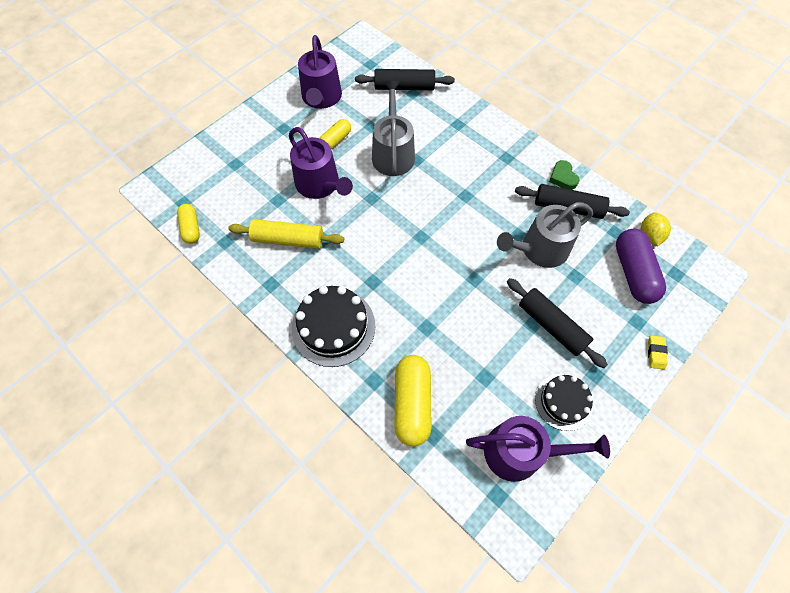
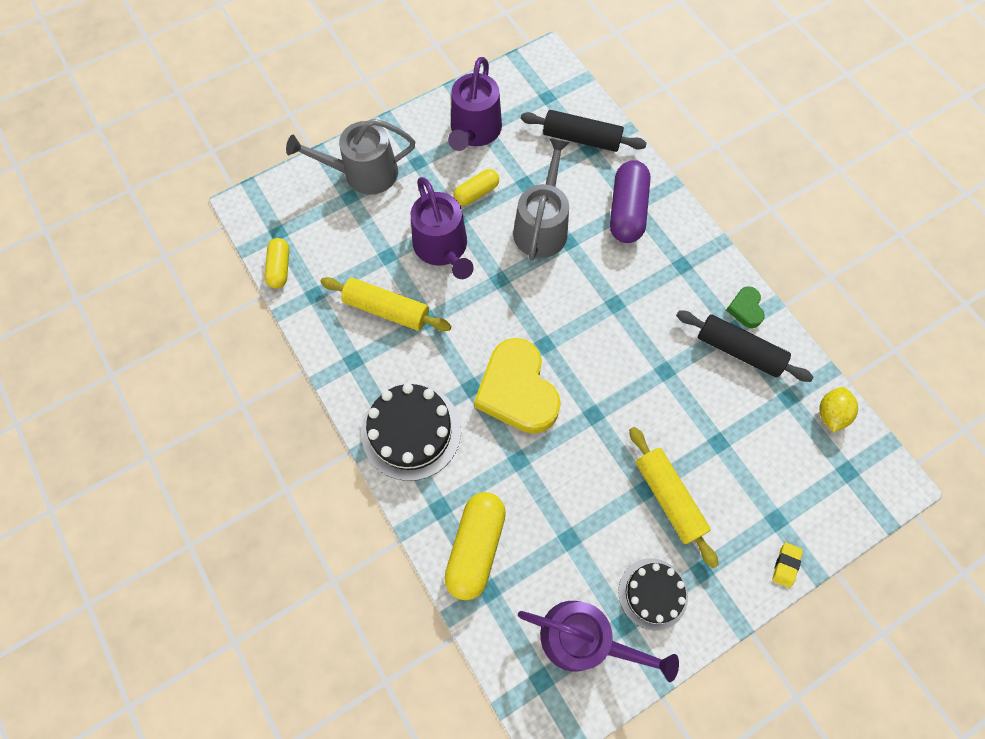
camera: 15 degrees right, 5 degrees up
(410, 275) = (517, 391): none -> yellow heart
(540, 249) = (685, 397): grey watering can -> grey watering can (363, 173)
(552, 326) = (669, 497): black rolling pin -> yellow rolling pin
(633, 273) = (793, 456): purple capsule -> purple capsule (627, 211)

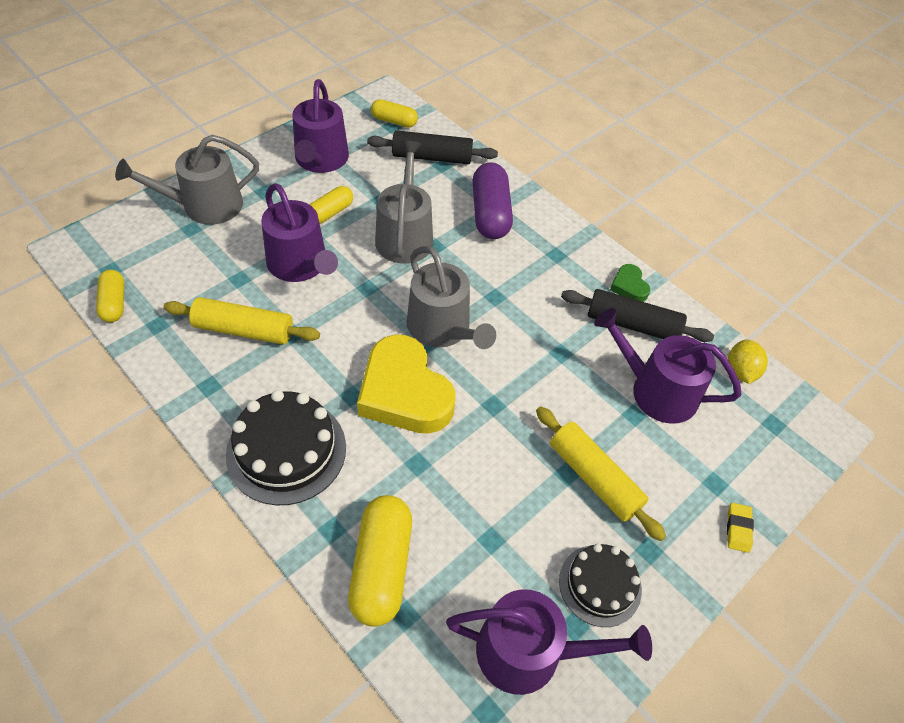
camera: 15 degrees left, 15 degrees down
(551, 91) = (394, 121): none -> yellow capsule
(561, 331) = (442, 329): none -> grey watering can
(745, 422) = (656, 390): none -> purple watering can

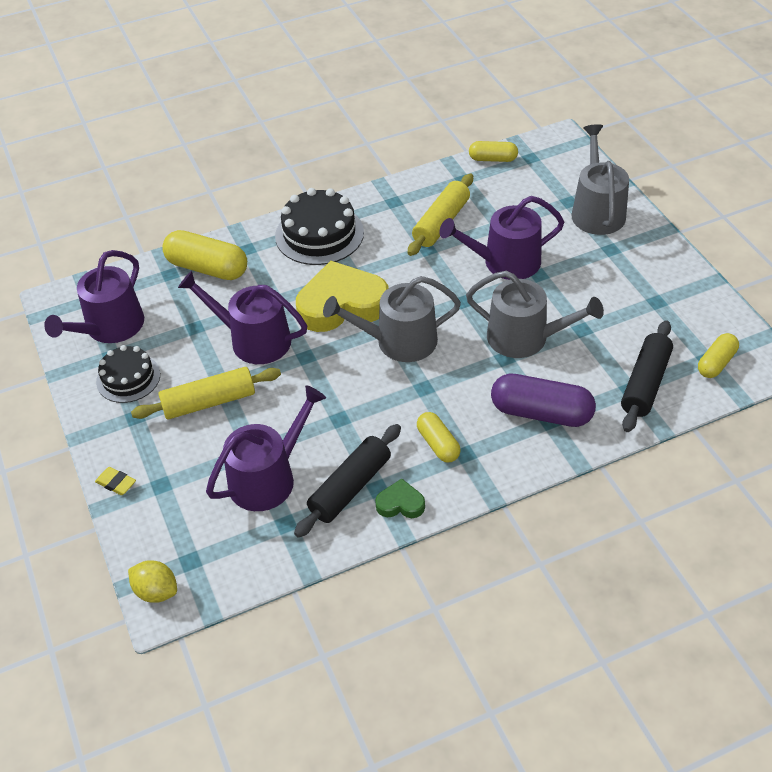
camera: 115 degrees right, 5 degrees down
(320, 160) = (653, 293): purple watering can -> purple watering can (253, 340)
(330, 212) = (570, 290): yellow capsule -> yellow capsule (438, 444)
(740, 371) = (258, 560): yellow lemon -> yellow lemon (156, 591)

